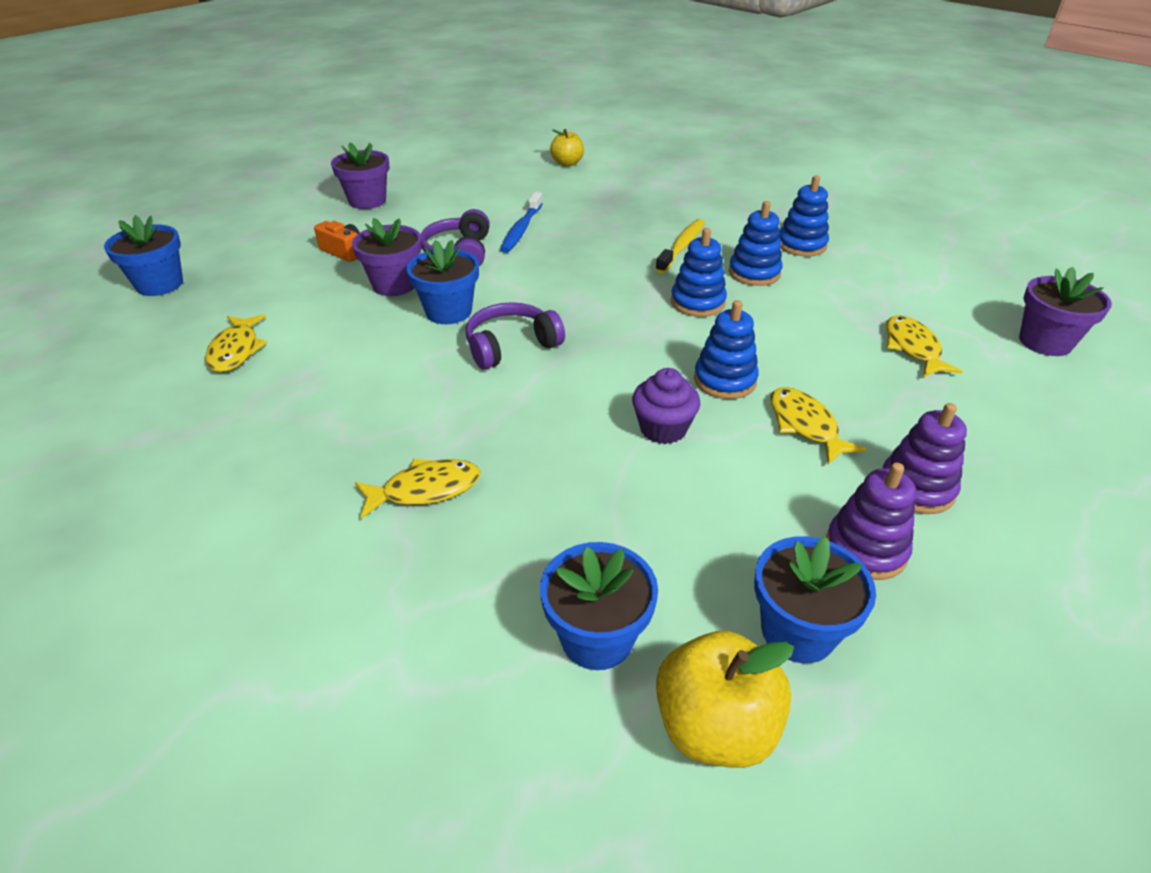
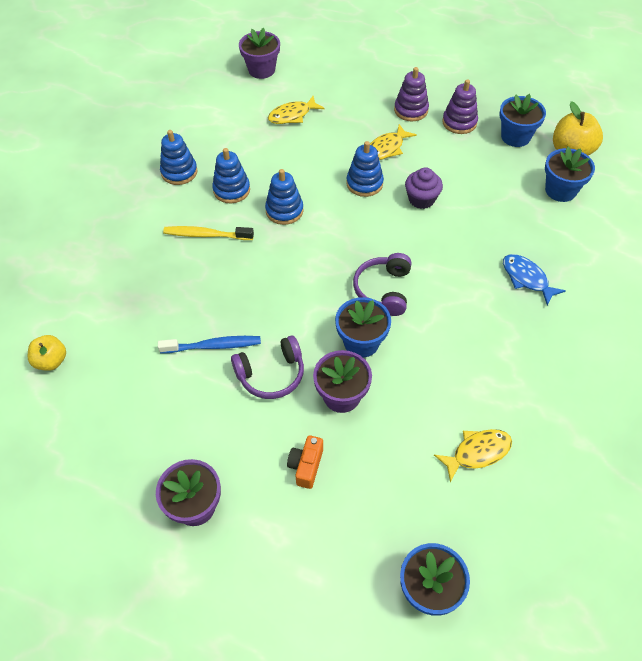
camera: 110 degrees left, 15 degrees up
(425, 489) = (526, 278): yellow fish -> blue fish
(511, 346) = (383, 290): purple headphones -> purple headphones turned 60 degrees clockwise

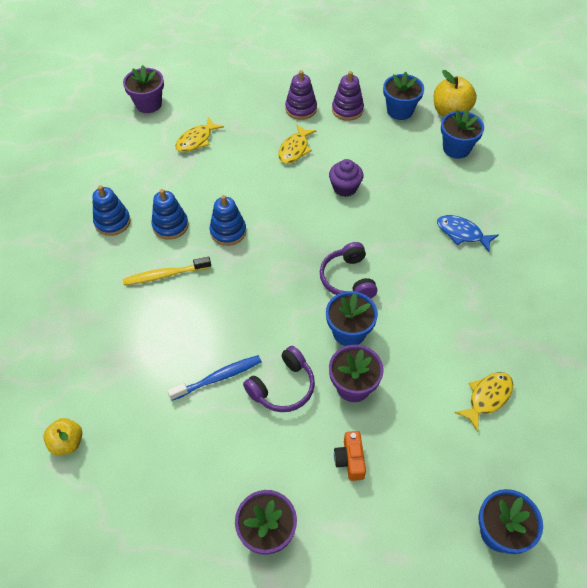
camera: 20 degrees left, 0 degrees up
(364, 183) = (289, 187): blue stacking toy -> none

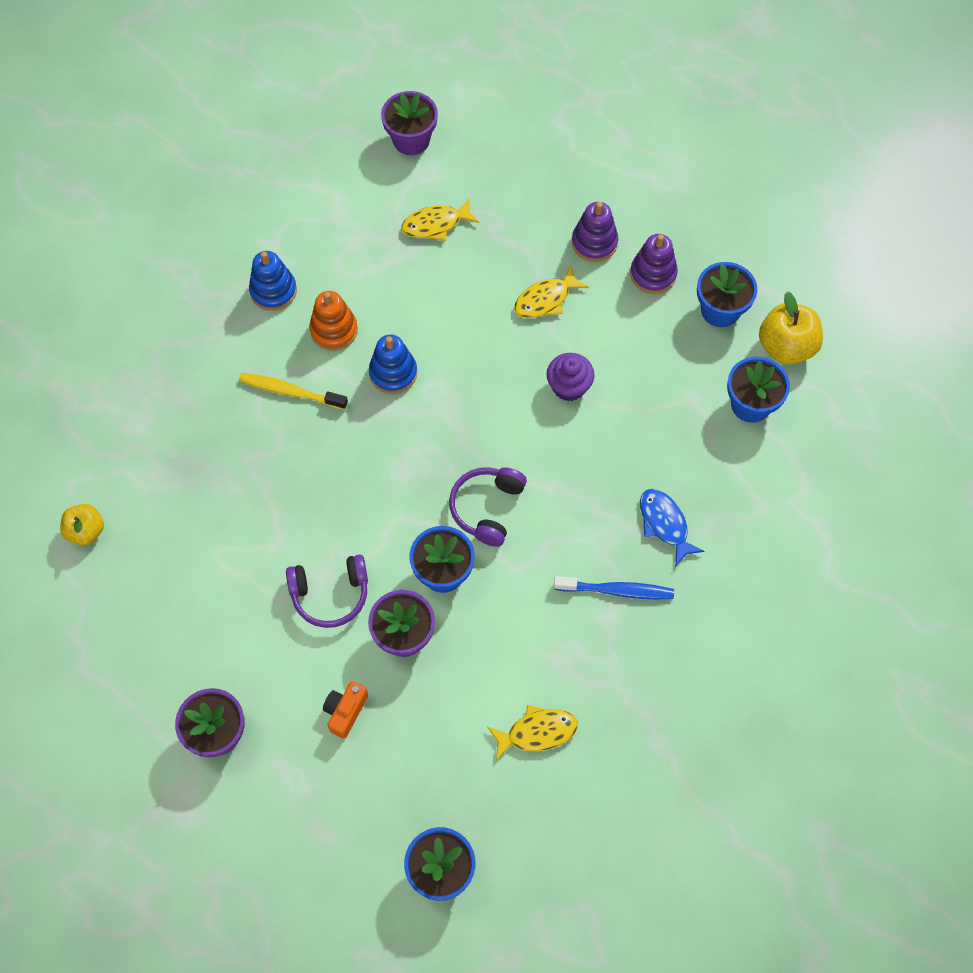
camera: 30 degrees right, 10 degrees up
(170, 225) = (334, 330): blue stacking toy -> orange stacking toy
(218, 378) = (272, 546): blue toothbrush -> blue toothbrush (617, 590)

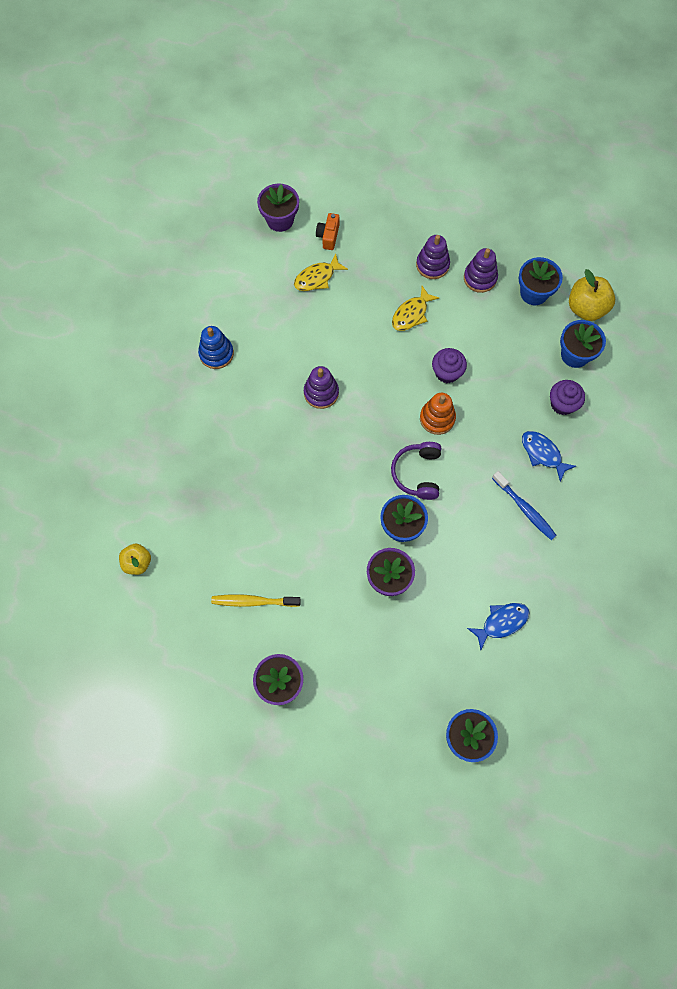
camera: 15 degrees left, 5 degrees up
(290, 391) = (252, 424): yellow toothbrush -> yellow toothbrush (253, 601)
(330, 594) = (327, 563): purple headphones -> none
(334, 330) = (269, 372): orange stacking toy -> orange stacking toy (437, 418)
(345, 711) = (365, 643): orange camera -> orange camera (328, 236)
(393, 373) = (321, 393): blue stacking toy -> purple stacking toy
(537, 732) = (501, 622): yellow fish -> blue fish
(617, 590) = (525, 509): blue toothbrush -> blue toothbrush turned 60 degrees clockwise
(713, 465) = (562, 404): none -> purple cupcake

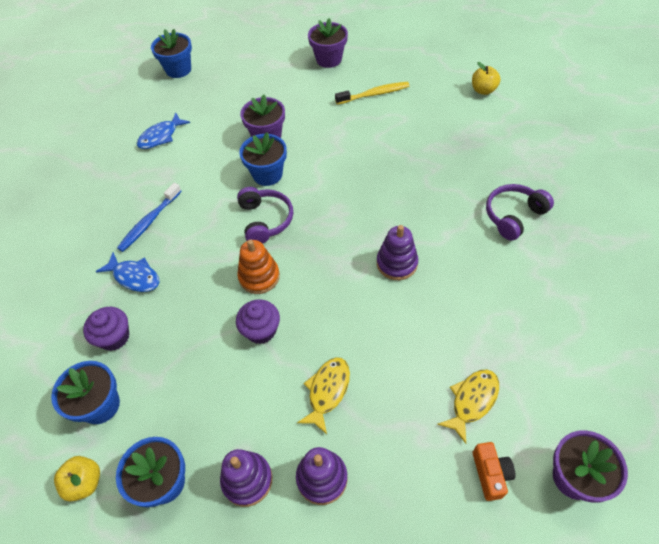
camera: 165 degrees right, 15 degrees down
(203, 403) = (513, 216): none -> purple headphones
(216, 354) = (534, 267): blue stacking toy -> none
(525, 509) = (149, 222): blue toothbrush -> blue toothbrush turned 90 degrees counterclockwise
(586, 308) = (85, 482): yellow apple -> yellow apple, size x0.64

